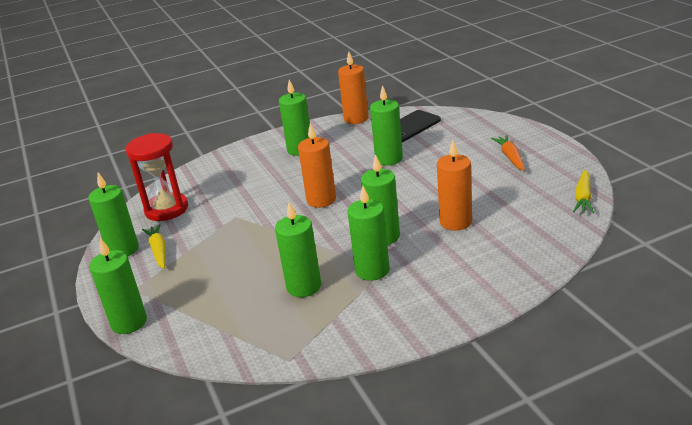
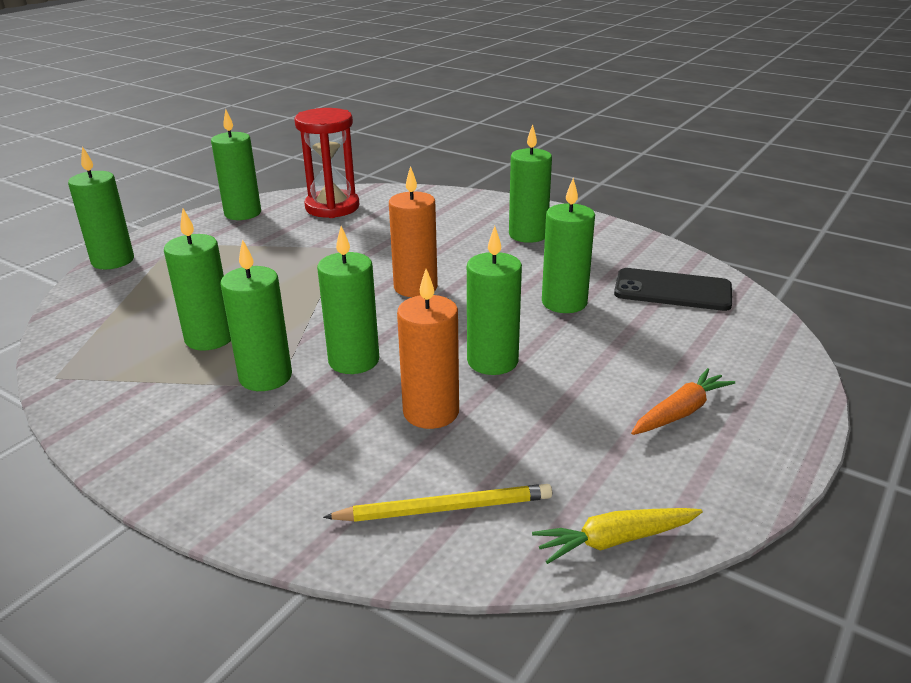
camera: 55 degrees right, 0 degrees up
(159, 251) = (249, 231): yellow carrot -> none
(356, 119) = (650, 245): orange candle -> none
(425, 194) = (492, 361): none -> green candle
(534, 234) = (444, 508): none -> yellow pencil

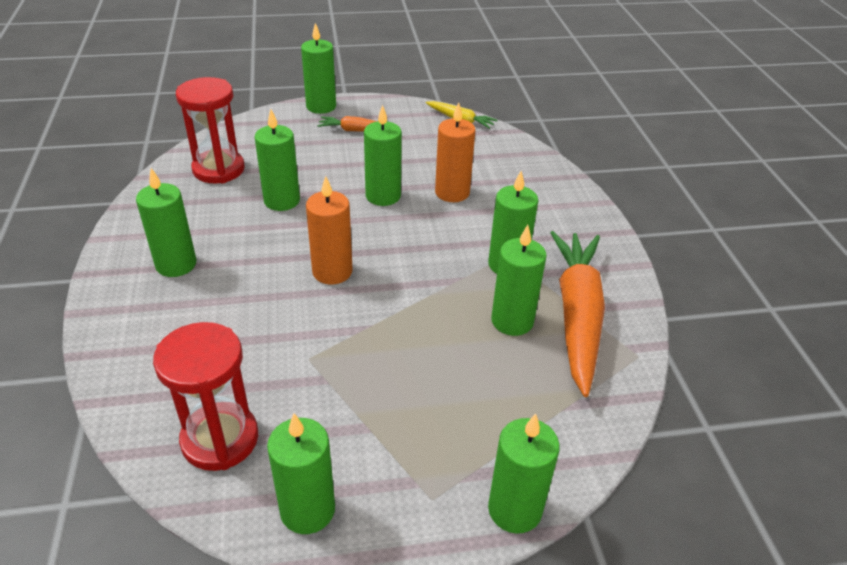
camera: 135 degrees left, 10 degrees up
(145, 375) = (577, 315): none -> orange carrot
(354, 360) = (448, 243): green candle -> green candle (321, 106)
(444, 508) = (502, 159): yellow pencil -> none
(672, 290) = (218, 169): black phone -> red hourglass

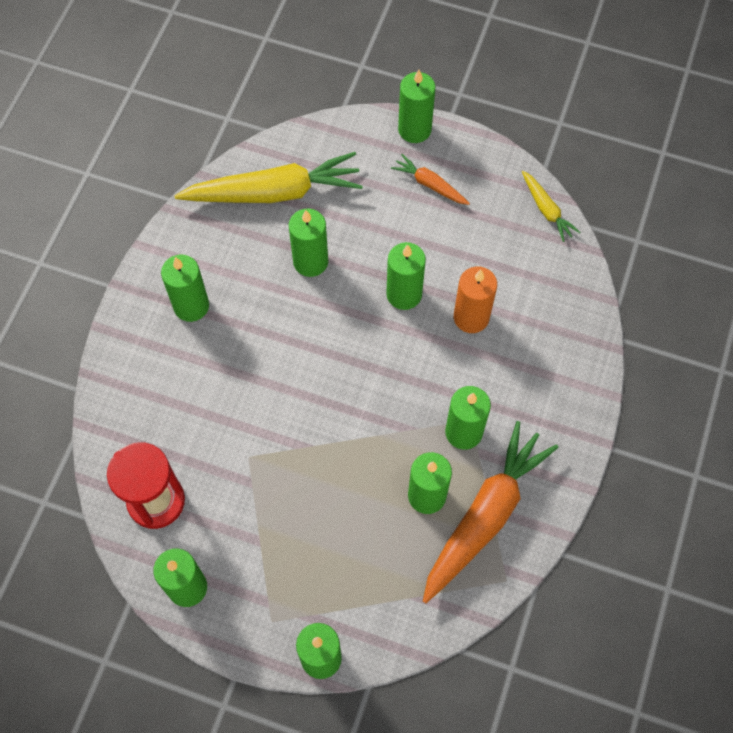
camera: 30 degrees right, 25 degrees up
(218, 169) = (274, 192): red hourglass -> yellow carrot
(332, 272) = (311, 372): orange candle -> none

